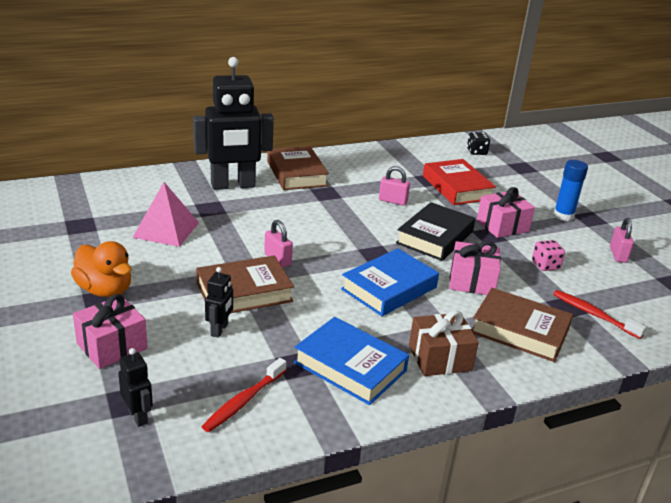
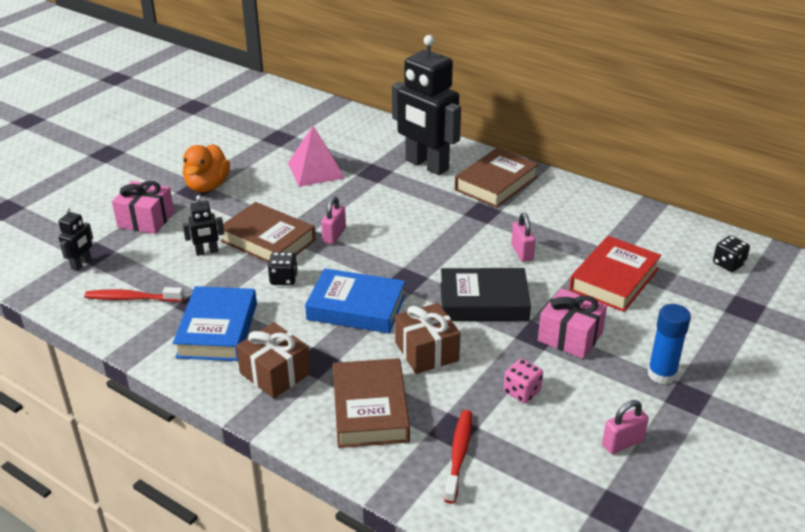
camera: 60 degrees right, 5 degrees up
(312, 306) = (283, 279): none -> black dice
(472, 281) = (426, 351): pink gift -> brown gift

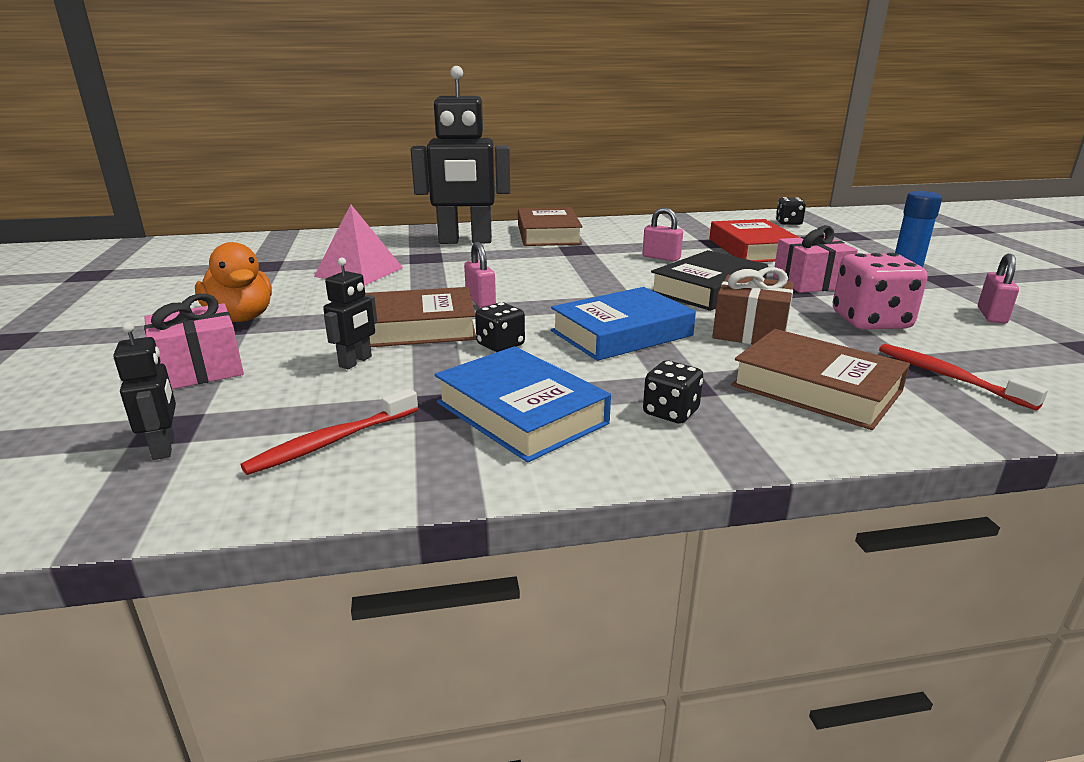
camera: 45 degrees left, 10 degrees down
(275, 373) = (670, 412): brown gift -> black dice
(522, 392) = (870, 321): pink dice -> pink dice, size x1.77

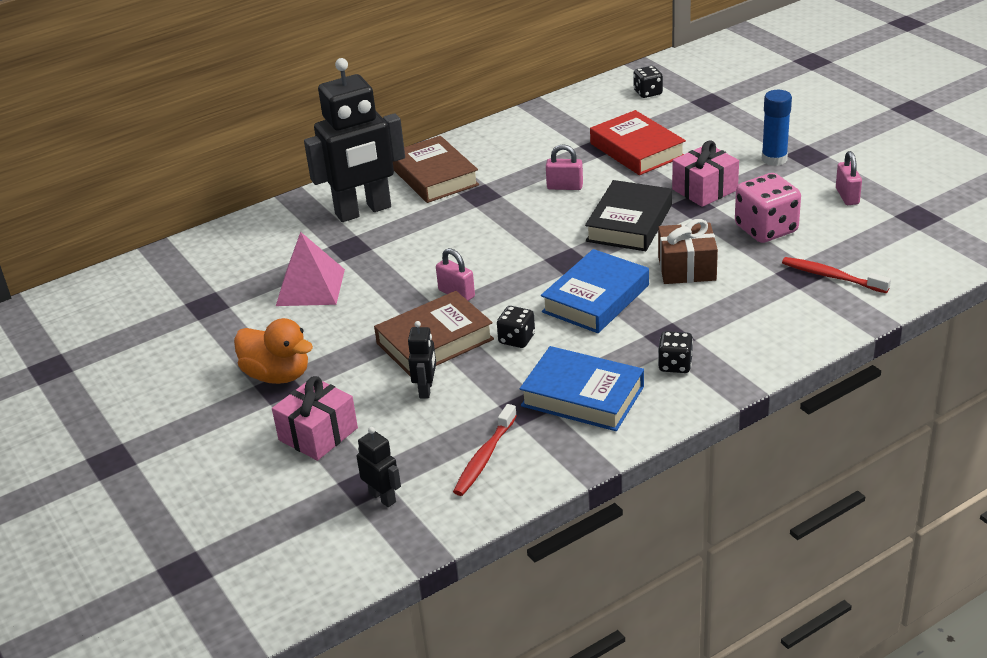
camera: 20 degrees left, 10 degrees up
(816, 388) = (754, 314): brown book -> none

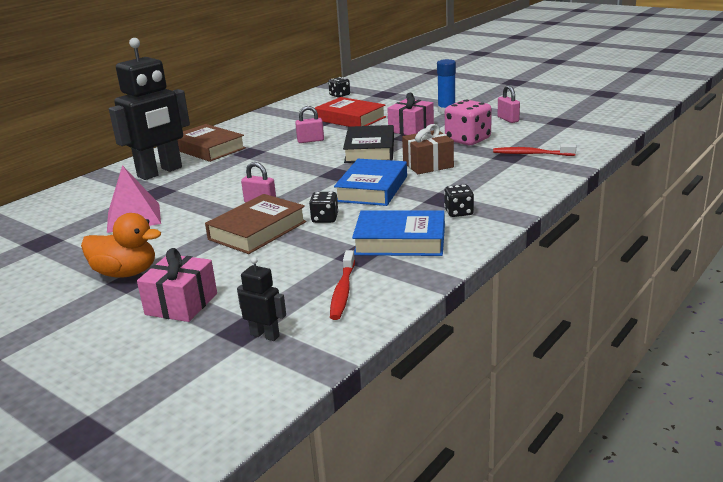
camera: 20 degrees left, 10 degrees down
(426, 389) = (266, 259): black robot -> none

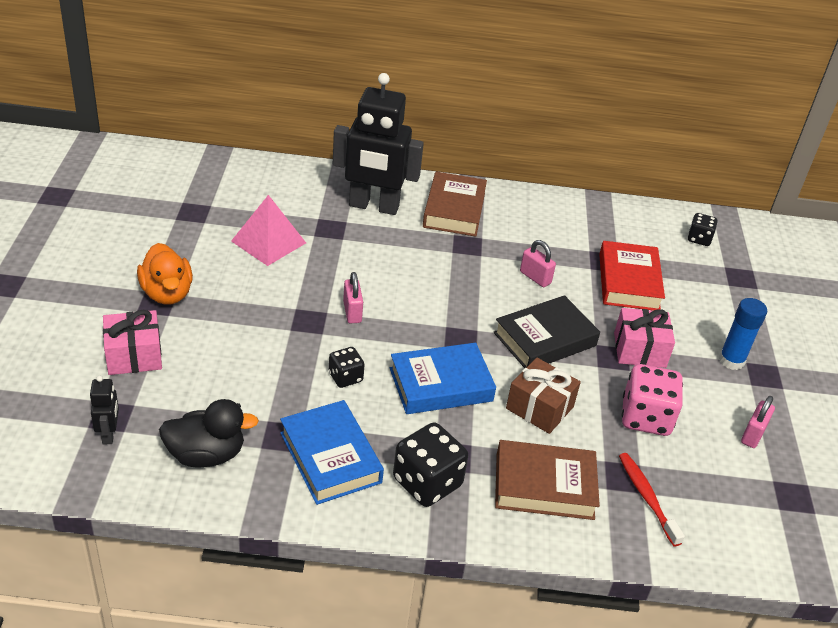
camera: 50 degrees right, 15 degrees up
(257, 230) = (291, 339): brown book -> brown book (544, 486)
(342, 291) = (206, 455): red toothbrush -> black duck
(458, 212) = (427, 482): black dice -> black dice, size x1.77

